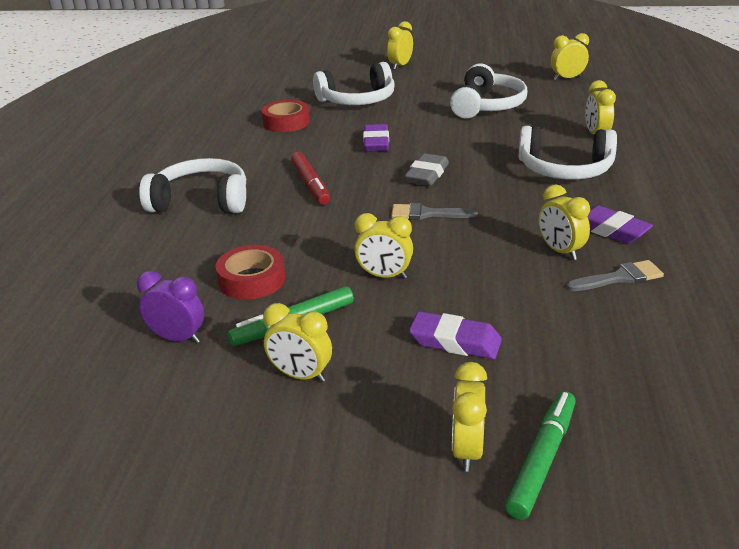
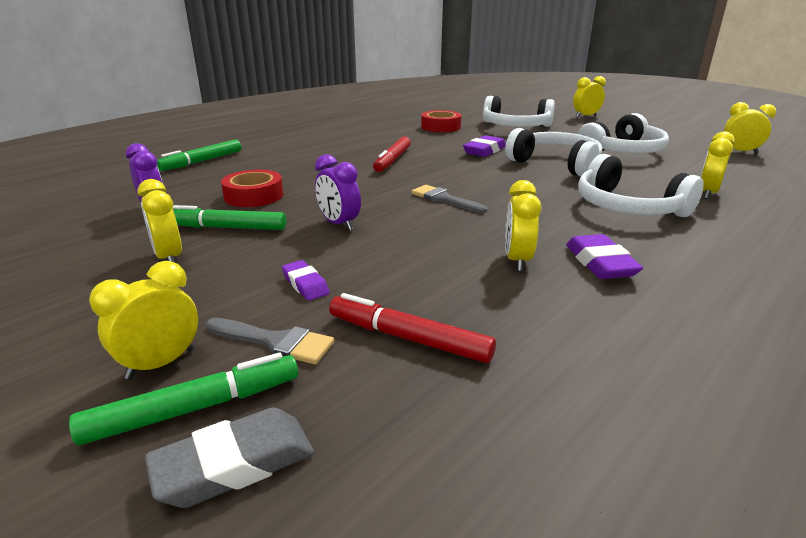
camera: 35 degrees right, 5 degrees down
(105, 261) = (202, 161): none -> green marker
(201, 201) = (309, 150): white headphones -> white headphones (556, 164)
(384, 276) = (339, 224): yellow clock -> purple clock
(427, 175) = (489, 177): grey eraser -> grey eraser (235, 464)
(455, 341) = (305, 284): purple eraser -> purple eraser, size x0.64
(584, 345) = (408, 338): none -> red marker
(620, 278) = (544, 302): grey brush -> grey brush (275, 342)

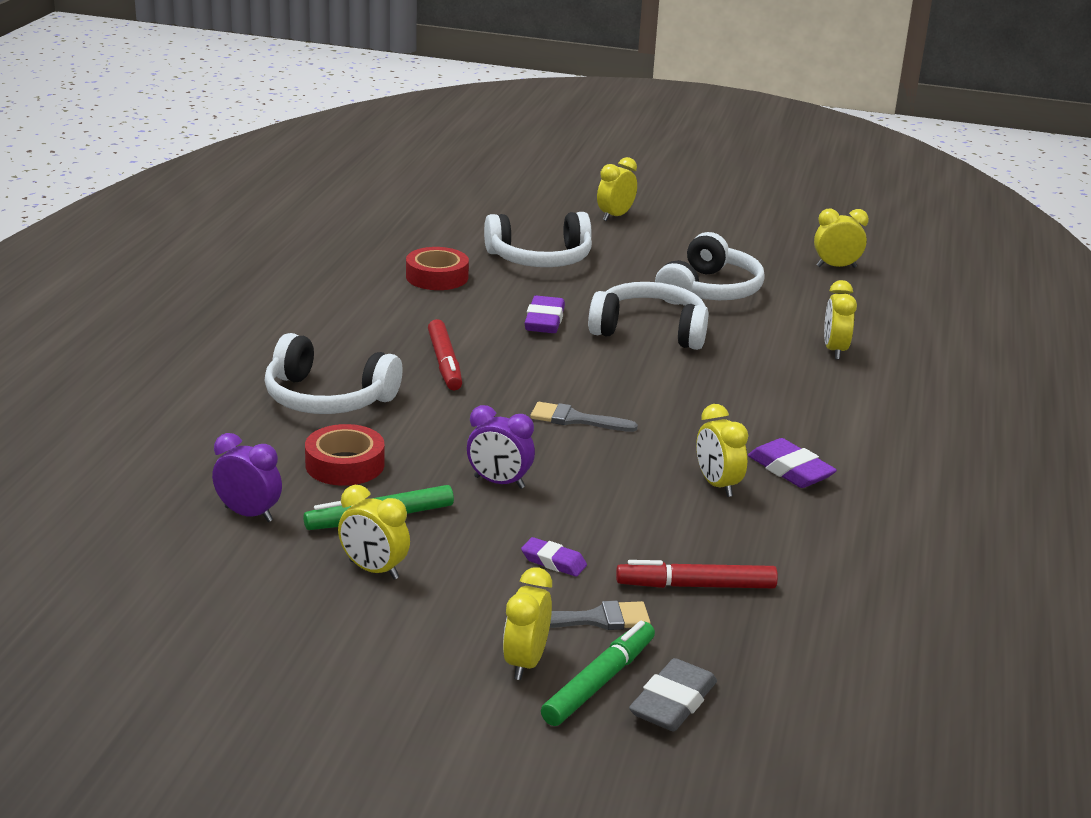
camera: 30 degrees left, 0 degrees up
(202, 161) = (179, 419): green marker -> none
(627, 207) = (771, 389): white headphones -> white headphones (327, 398)

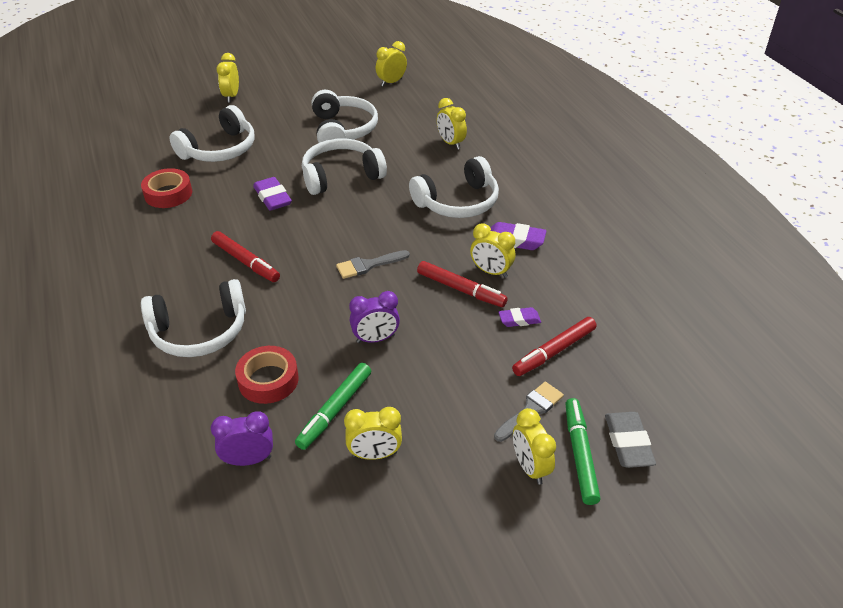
camera: 35 degrees left, 15 degrees up
(553, 562) = (467, 381): purple eraser -> purple eraser (519, 320)
(656, 484) = (461, 289): none -> red marker
(765, 407) = (458, 202): none -> white headphones

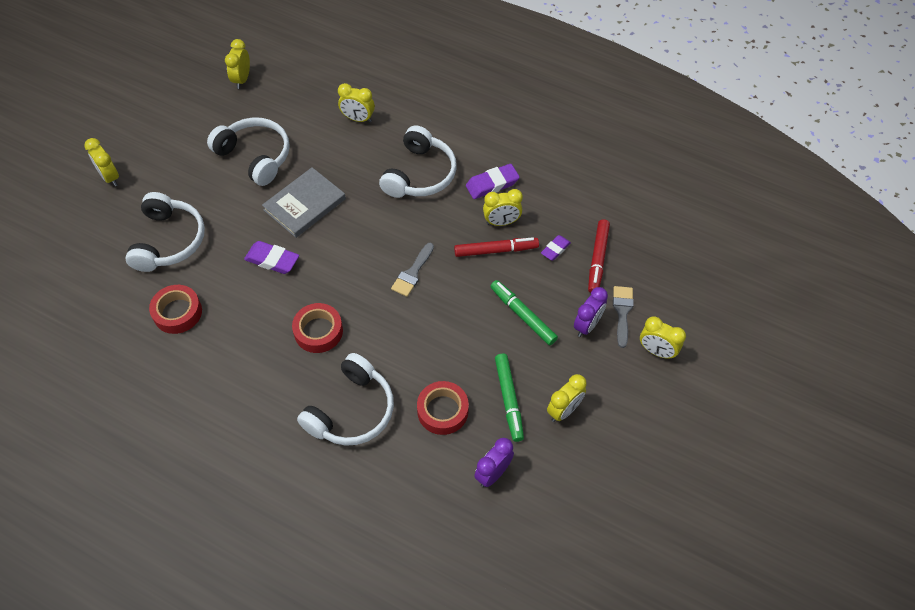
camera: 40 degrees left, 15 degrees up
(245, 262) = (318, 331): red marker -> red tape
(341, 176) = (304, 204): white headphones -> grey book
(375, 339) = (479, 329): purple clock -> purple clock (587, 325)
(580, 454) = (675, 322): green marker -> green marker (523, 315)
(628, 443) = (693, 295): grey eraser -> none

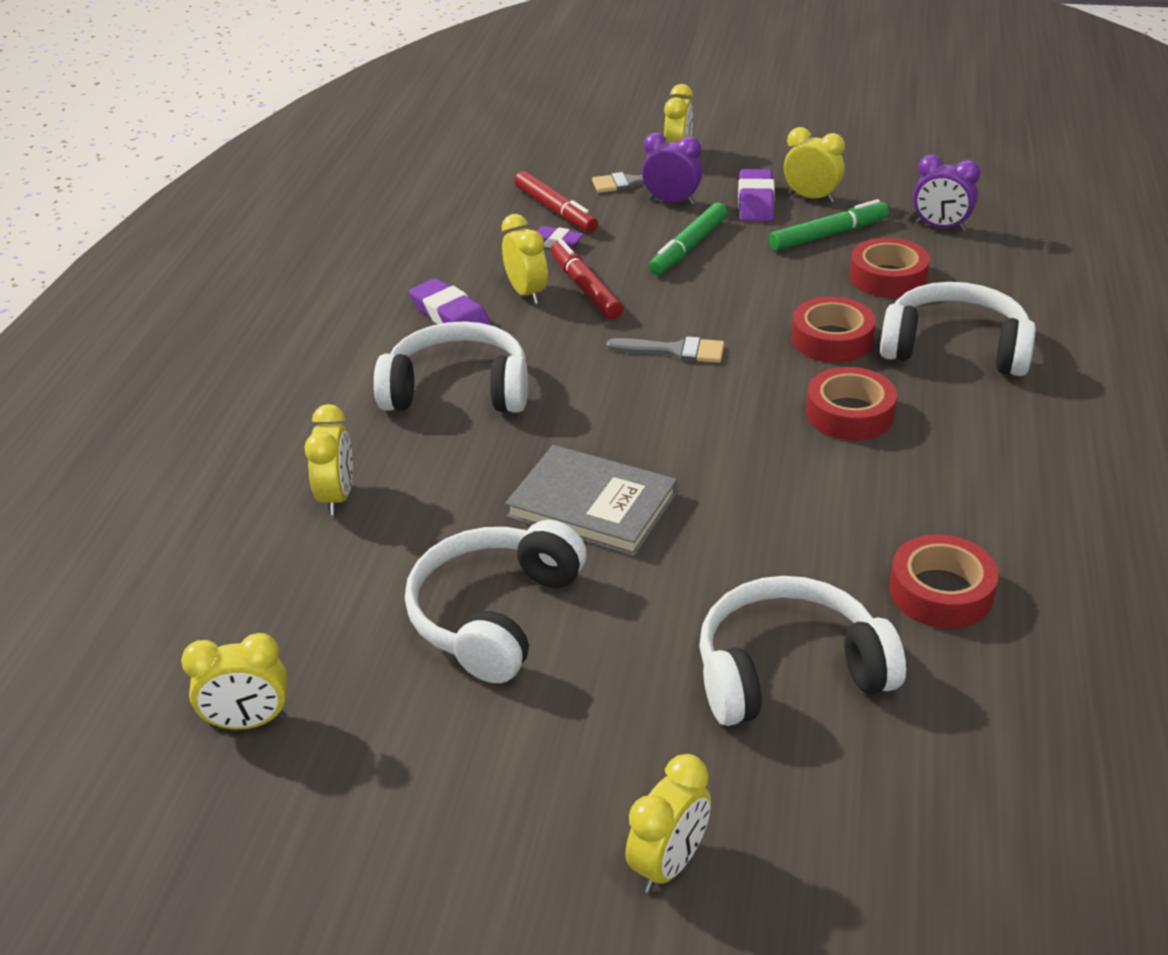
camera: 105 degrees left, 20 degrees down
(272, 260) = (744, 507): purple eraser -> purple eraser (755, 202)
(389, 351) = (832, 339): none -> red tape
(597, 259) = (555, 210): red marker -> red marker turned 60 degrees clockwise

